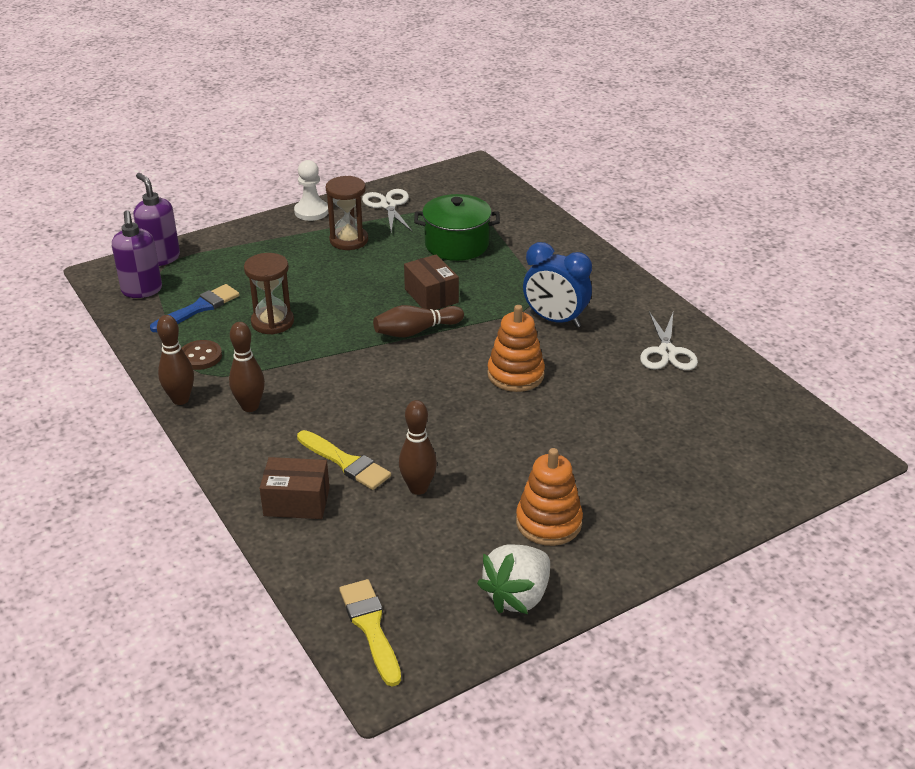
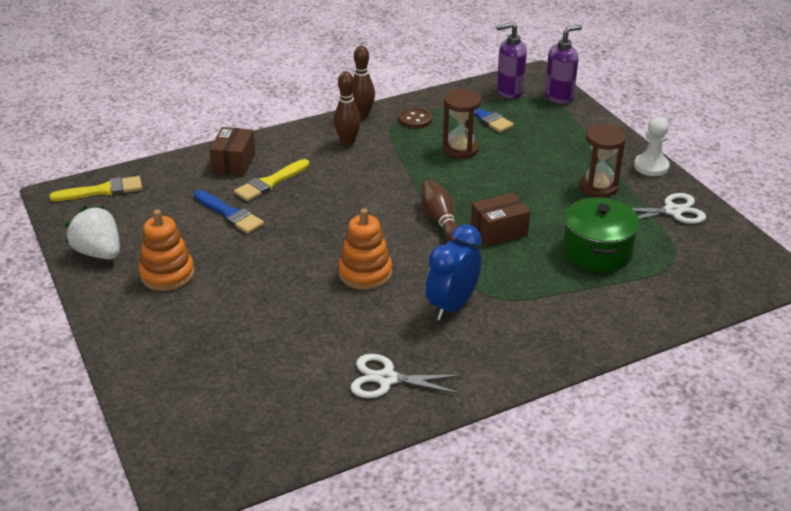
camera: 95 degrees right, 0 degrees up
(418, 488) = (230, 214): brown bowling pin -> blue brush

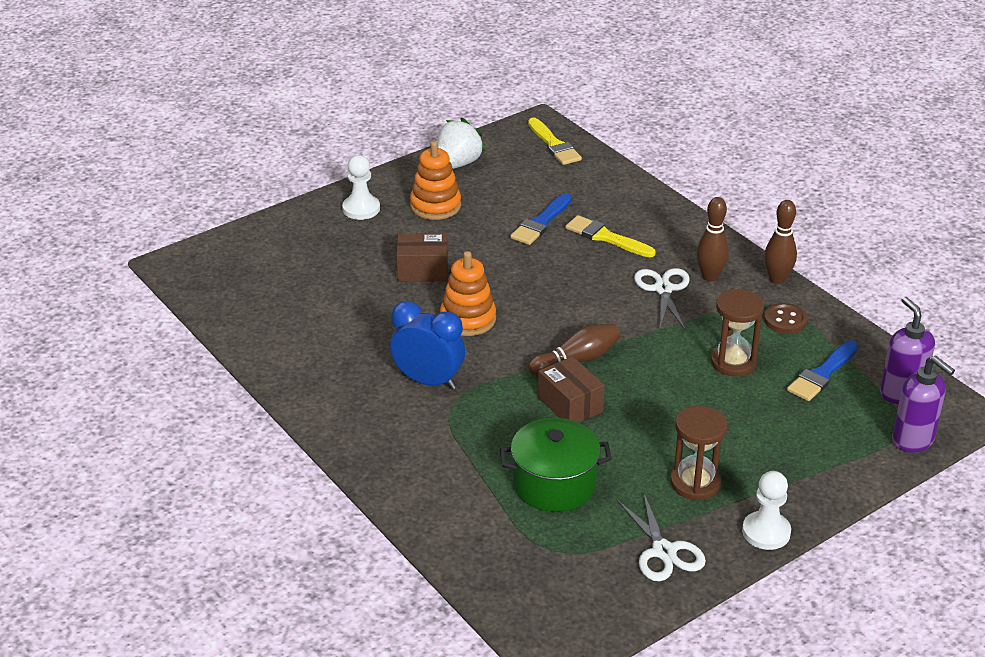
camera: 80 degrees right, 0 degrees up
(145, 326) = (361, 209): none -> white pawn
(234, 162) = (634, 209): brown box -> brown box (422, 270)
(386, 379) = (313, 351): white scissors -> white scissors (663, 289)

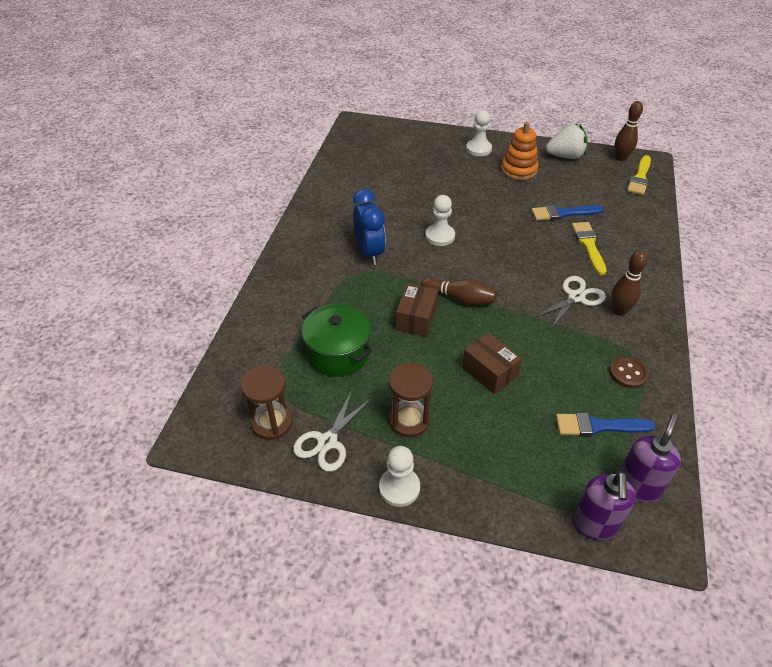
camera: 50 degrees right, 10 degrees up
(422, 270) = (458, 197): brown box -> brown box (489, 372)
(468, 319) = (440, 236): orange stacking toy -> white pawn
(733, 362) = (550, 371): brown hourglass -> brown hourglass (272, 422)
(777, 279) = (664, 345): brown bowling pin -> brown bowling pin (621, 158)

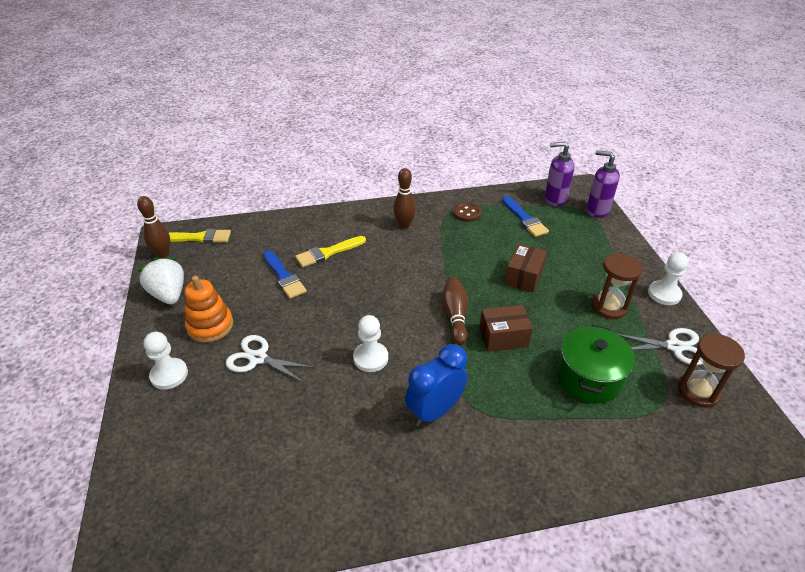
camera: 115 degrees left, 5 degrees down
(576, 297) = (404, 248): white scissors -> white scissors (258, 358)
(594, 525) = (597, 210): purple soap dispenser -> purple soap dispenser turned 135 degrees counterclockwise

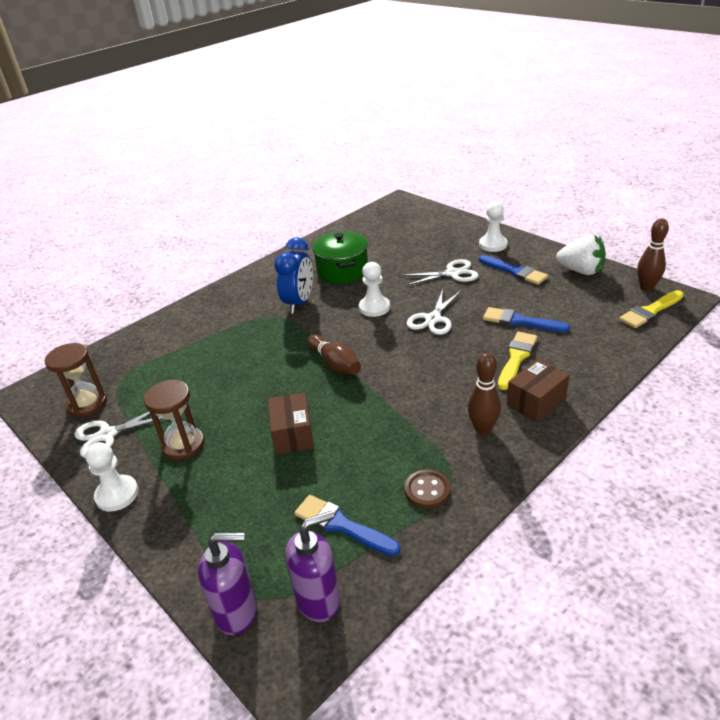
camera: 150 degrees right, 5 degrees down
(210, 326) = (515, 271): orange stacking toy -> blue brush
(339, 315) = (433, 319): none -> white scissors
(503, 337) = (279, 368): brown box -> brown box (536, 401)
(589, 378) = (189, 372): green pot -> green pot (342, 271)

